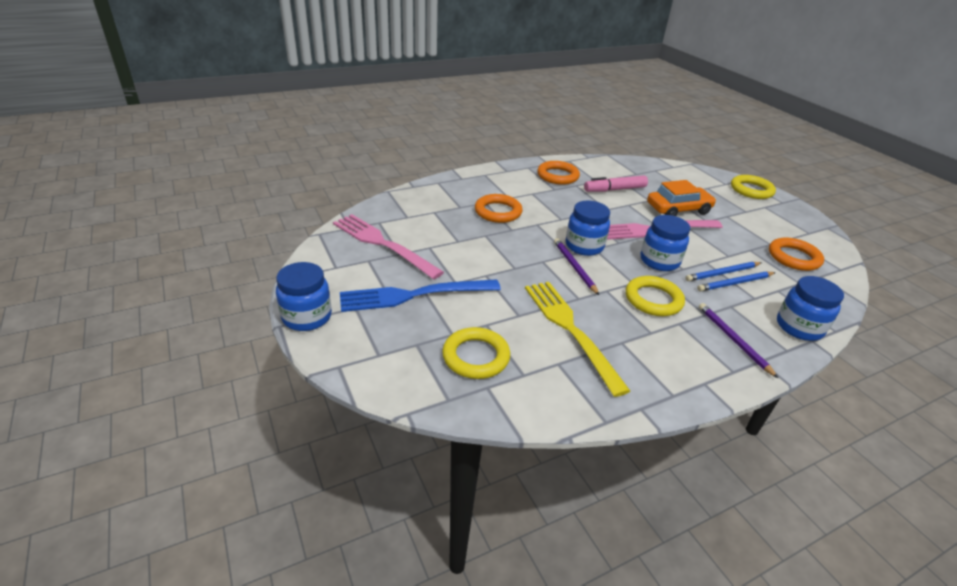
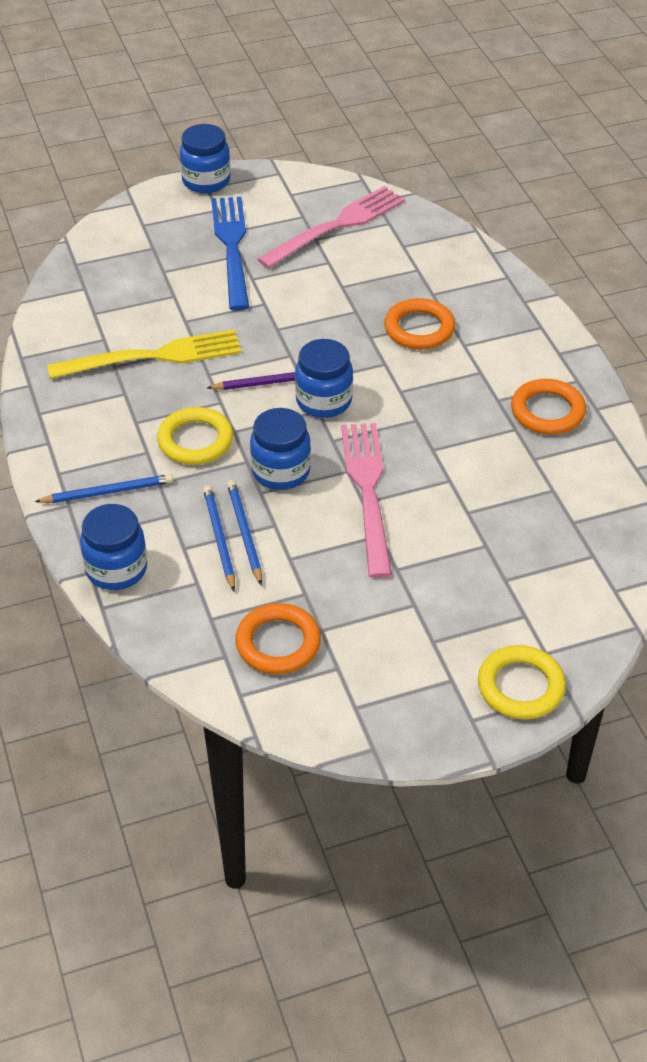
camera: 100 degrees right, 10 degrees up
(476, 356) = (126, 284): yellow ring -> none
(614, 189) = (502, 474): pink marker -> none
(678, 209) = (436, 542): orange car -> none
(733, 340) = (107, 492): purple pencil -> blue pencil

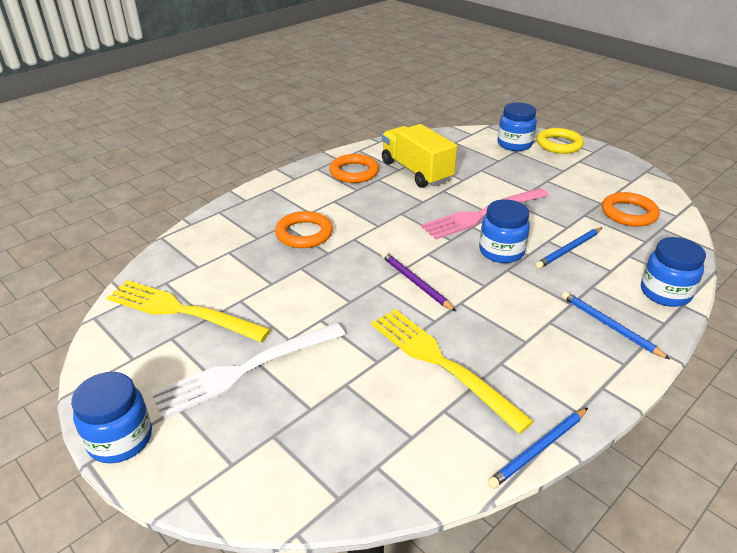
camera: 115 degrees left, 10 degrees down
(195, 440) = (513, 300): yellow ring -> none
(219, 538) = (586, 258): blue pencil -> blue pencil (539, 449)
(231, 247) = (245, 370): blue fork -> white fork
(324, 401) = (416, 253): blue jar -> blue jar (514, 144)
(337, 225) = (181, 311): pink fork -> yellow fork
(517, 473) = (416, 171): none -> yellow truck

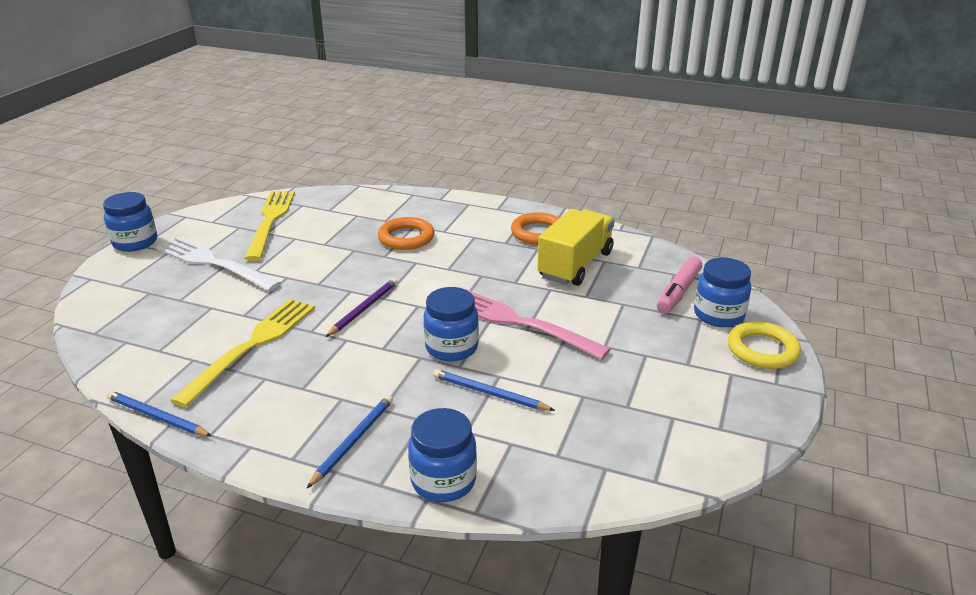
camera: 65 degrees right, 5 degrees down
(479, 148) = (678, 292): none -> pink marker
(629, 213) = (620, 433): orange ring -> none

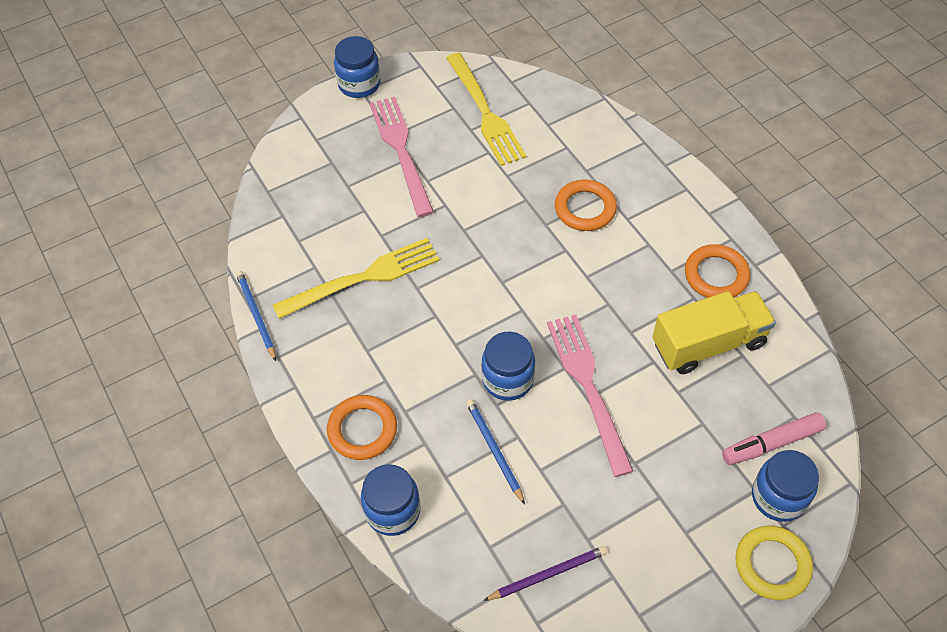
camera: 40 degrees right, 25 degrees up
(213, 263) = (400, 150): white fork -> pink fork
(270, 221) = (485, 113): yellow fork -> yellow fork turned 120 degrees clockwise
(353, 441) = (362, 430): blue pencil -> orange ring
(364, 309) = (476, 286): purple pencil -> purple pencil (548, 574)

